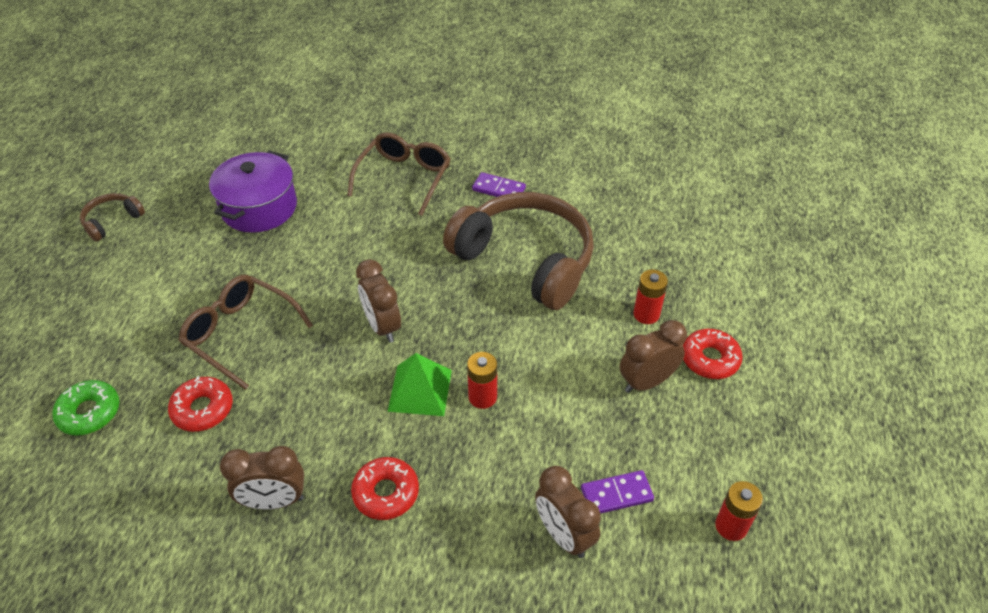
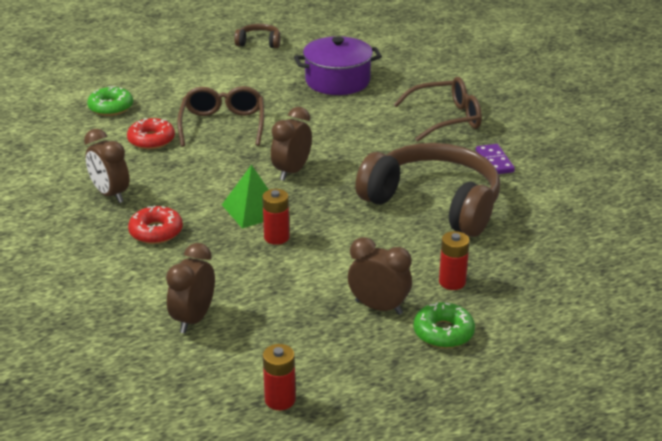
camera: 55 degrees right, 15 degrees down
(525, 260) = (434, 203): brown headphones -> brown headphones turned 60 degrees counterclockwise
(616, 494) = (252, 331): purple domino -> none
(710, 359) = (443, 332): red donut -> green donut

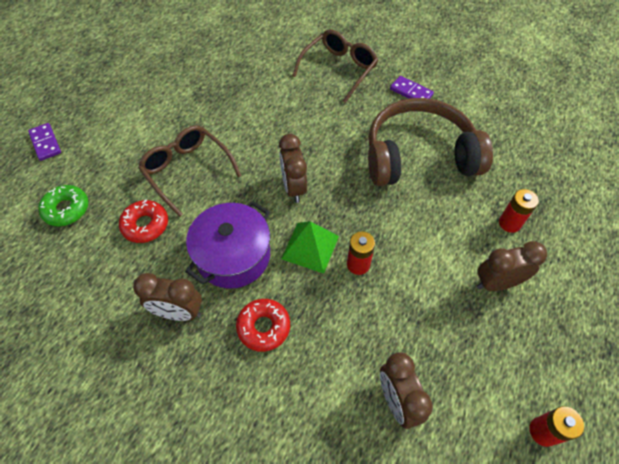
camera: 40 degrees left, 25 degrees up
(144, 66) = (45, 143): none -> purple domino
(259, 43) = (119, 64): brown headphones -> none
(337, 81) = (225, 73): purple pot -> purple pot (233, 256)
(443, 332) = (556, 275): green donut -> none

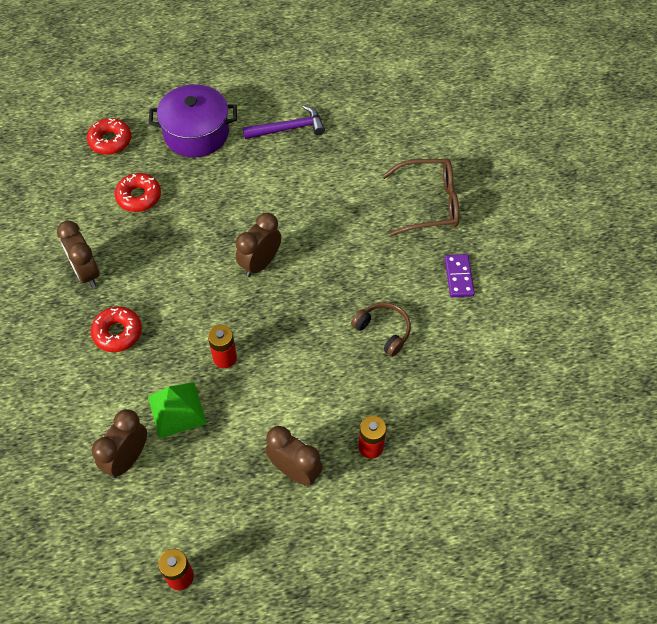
camera: 50 degrees right, 0 degrees up
(45, 143) = (154, 79): purple domino -> none
(66, 209) = (110, 141): green donut -> red donut
(187, 170) = (210, 182): brown glasses -> none
(194, 97) = (288, 128): none -> purple hammer
(233, 256) = (160, 270): purple pot -> purple pot (196, 133)
(310, 247) = (212, 314): green pyramid -> green pyramid (177, 409)
(419, 156) = (383, 331): brown headphones -> brown headphones, size x0.43

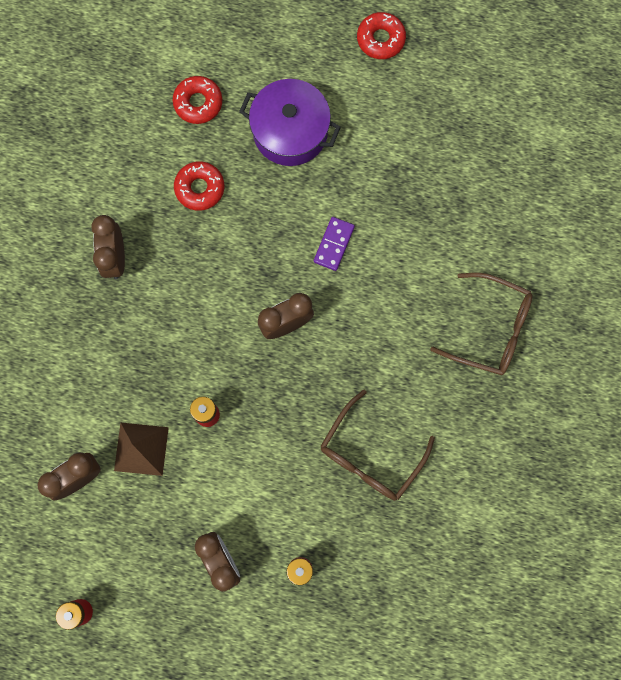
camera: 25 degrees right, 20 degrees up
(117, 333) = (119, 341): red donut -> red donut (380, 39)
(177, 409) = (141, 448): green pyramid -> brown pyramid
(288, 128) = (389, 168): purple hammer -> none
(383, 331) = (370, 455): brown headphones -> brown glasses
(458, 277) = (475, 429): purple domino -> purple domino (333, 244)

